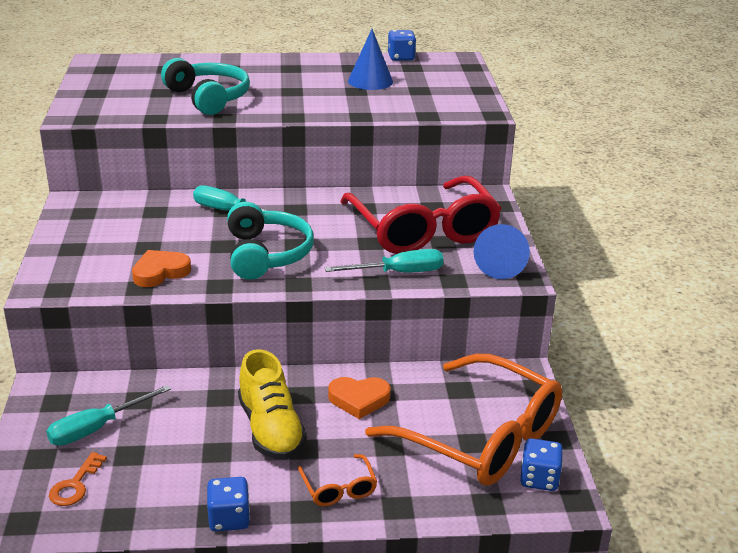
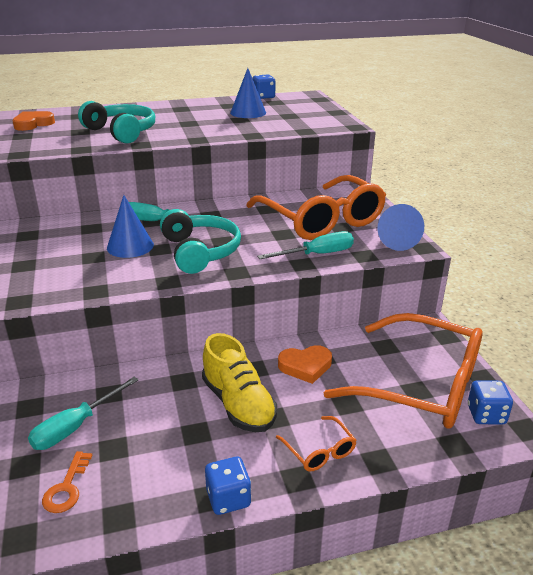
camera: 10 degrees left, 0 degrees up
(160, 272) = (110, 276): orange heart -> orange heart (33, 124)
(191, 239) = (130, 246): none -> blue cone
(423, 230) = (322, 220): red glasses -> orange glasses

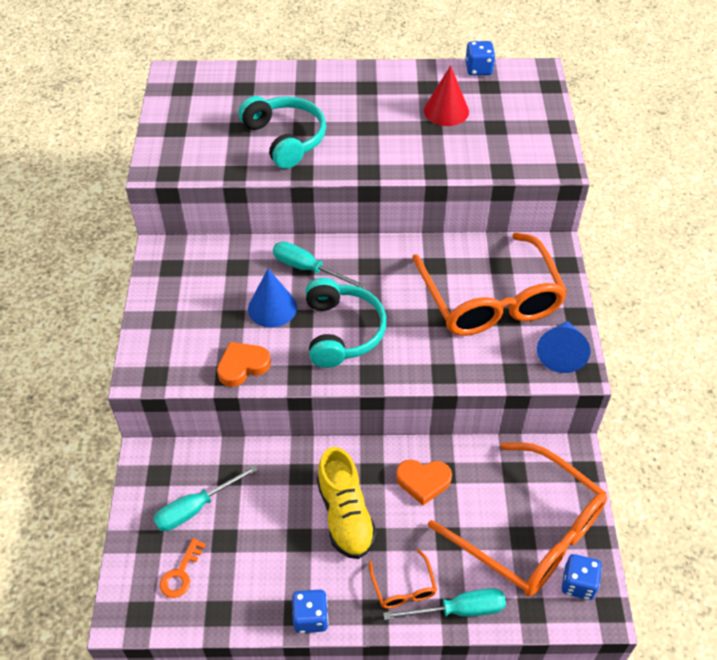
camera: 15 degrees right, 20 degrees up
(33, 124) = (189, 102): orange heart -> orange heart (242, 366)
(248, 112) = (446, 111): blue cone -> red cone
(317, 254) = (465, 361): turquoise screwdriver -> turquoise screwdriver (459, 610)

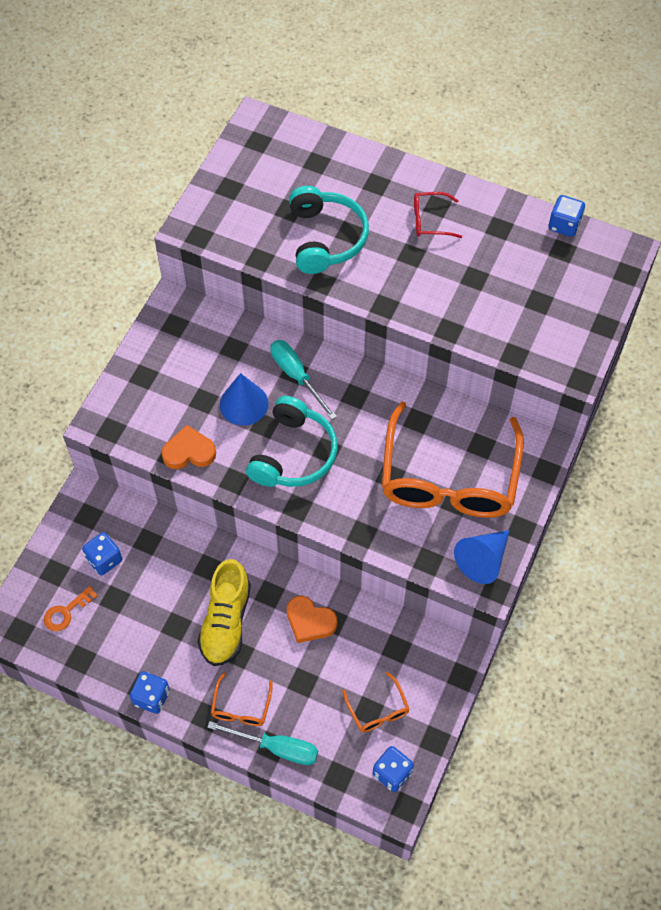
camera: 25 degrees right, 10 degrees up
(195, 508) = (104, 559): turquoise screwdriver -> blue dice
(367, 99) = (429, 220): none -> red glasses
(446, 111) = (500, 264): red cone -> none
(531, 533) = (378, 710): orange glasses -> orange glasses, size x0.41

